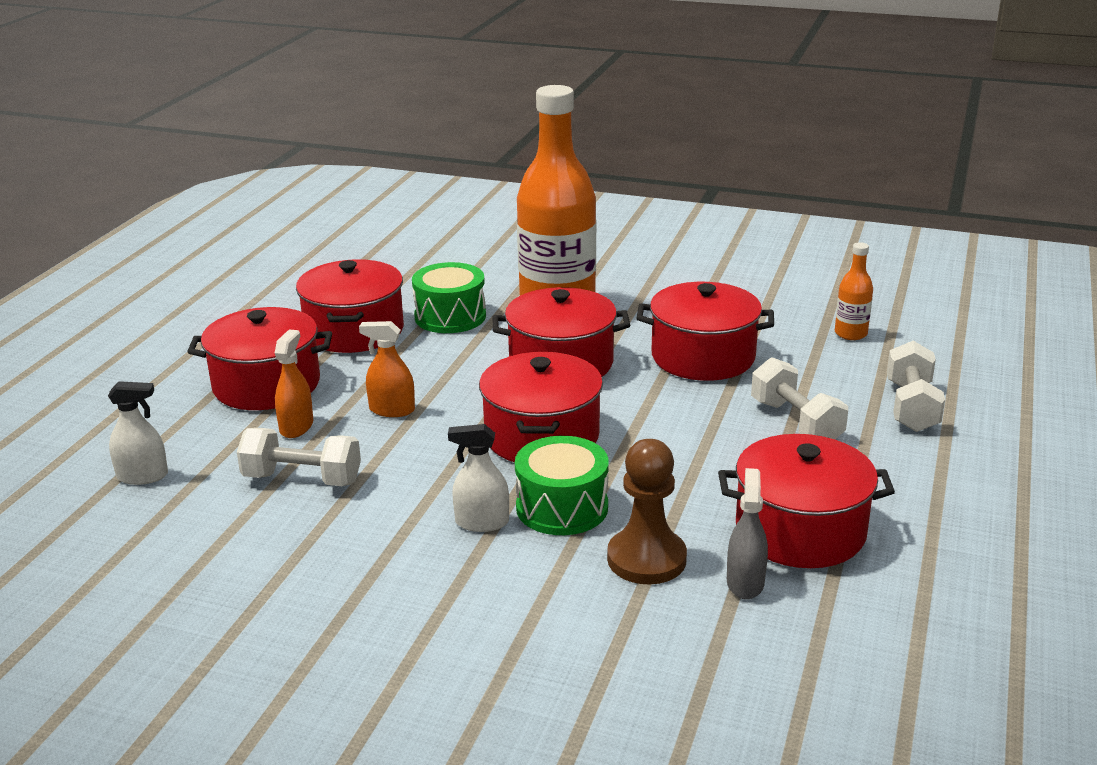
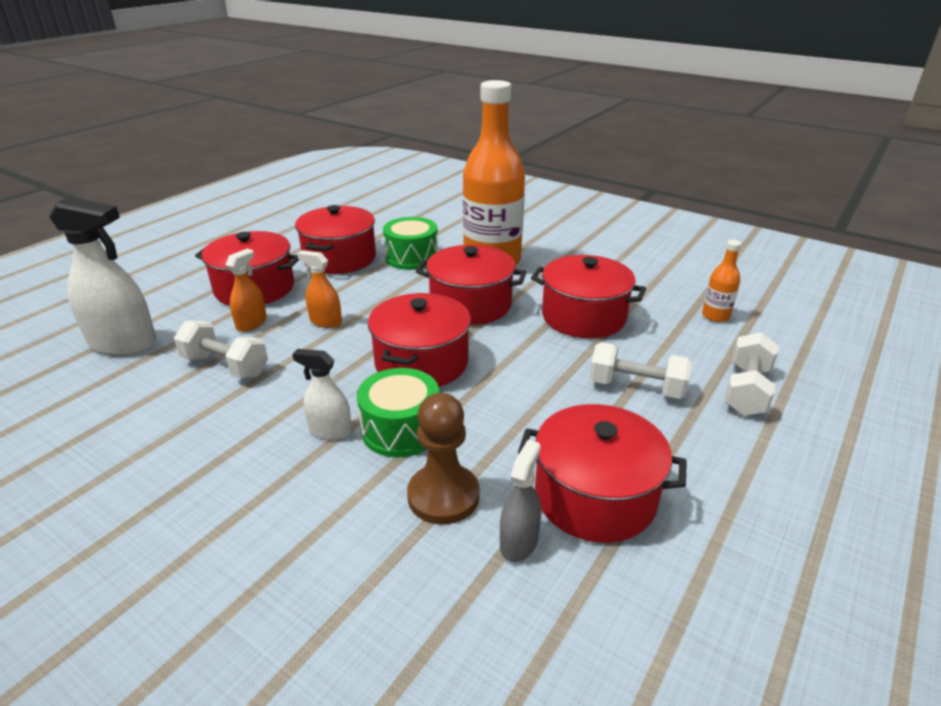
camera: 15 degrees right, 5 degrees up
(142, 476) = (123, 343): white spray bottle -> white spray bottle, size x1.87
(796, 422) = (636, 387): white dumbbell -> white dumbbell turned 60 degrees counterclockwise

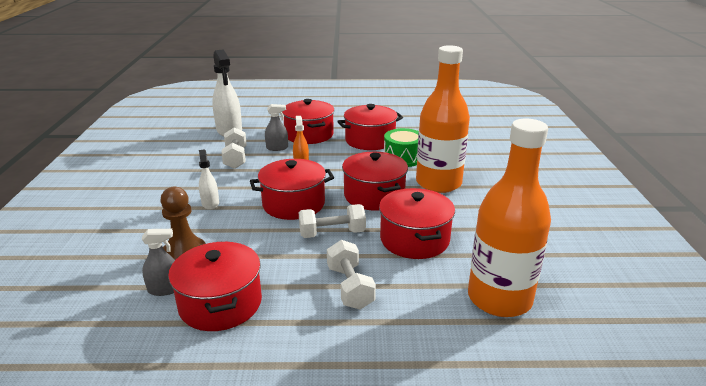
camera: 55 degrees right, 5 degrees down
(251, 323) = (277, 148): orange spray bottle -> grey spray bottle
(401, 429) = (228, 221): green drum -> none
(715, 316) = (499, 299): orange bottle -> orange bottle, size x2.42
(746, 390) = (402, 341): white dumbbell -> white dumbbell (332, 233)

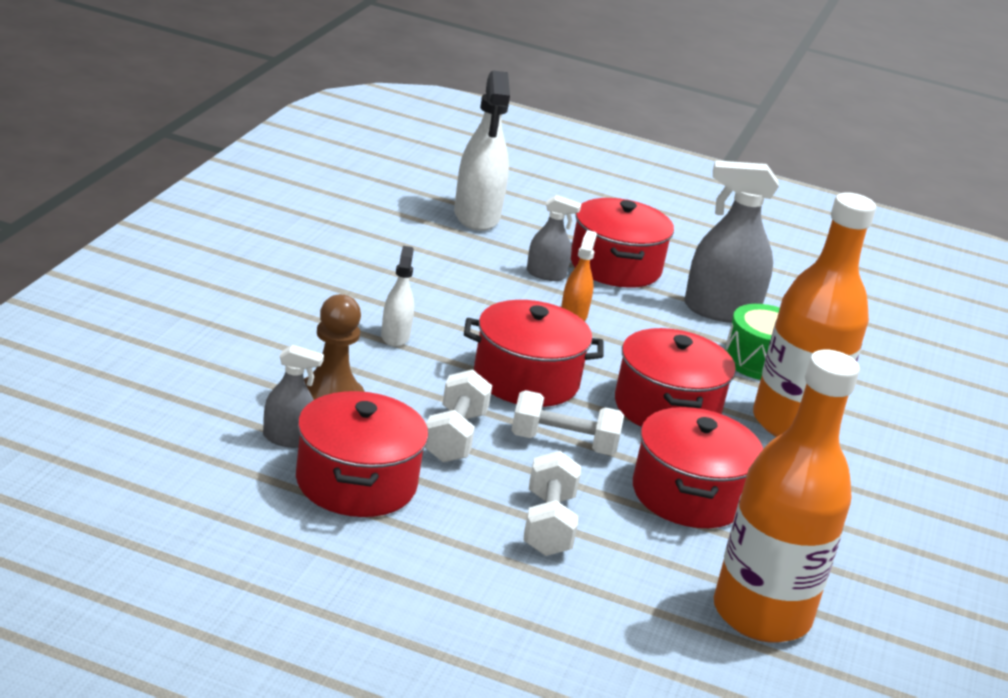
camera: 15 degrees right, 0 degrees up
(235, 158) = (466, 272): white dumbbell -> white dumbbell (454, 437)
(370, 140) = (720, 311): red pot -> grey spray bottle

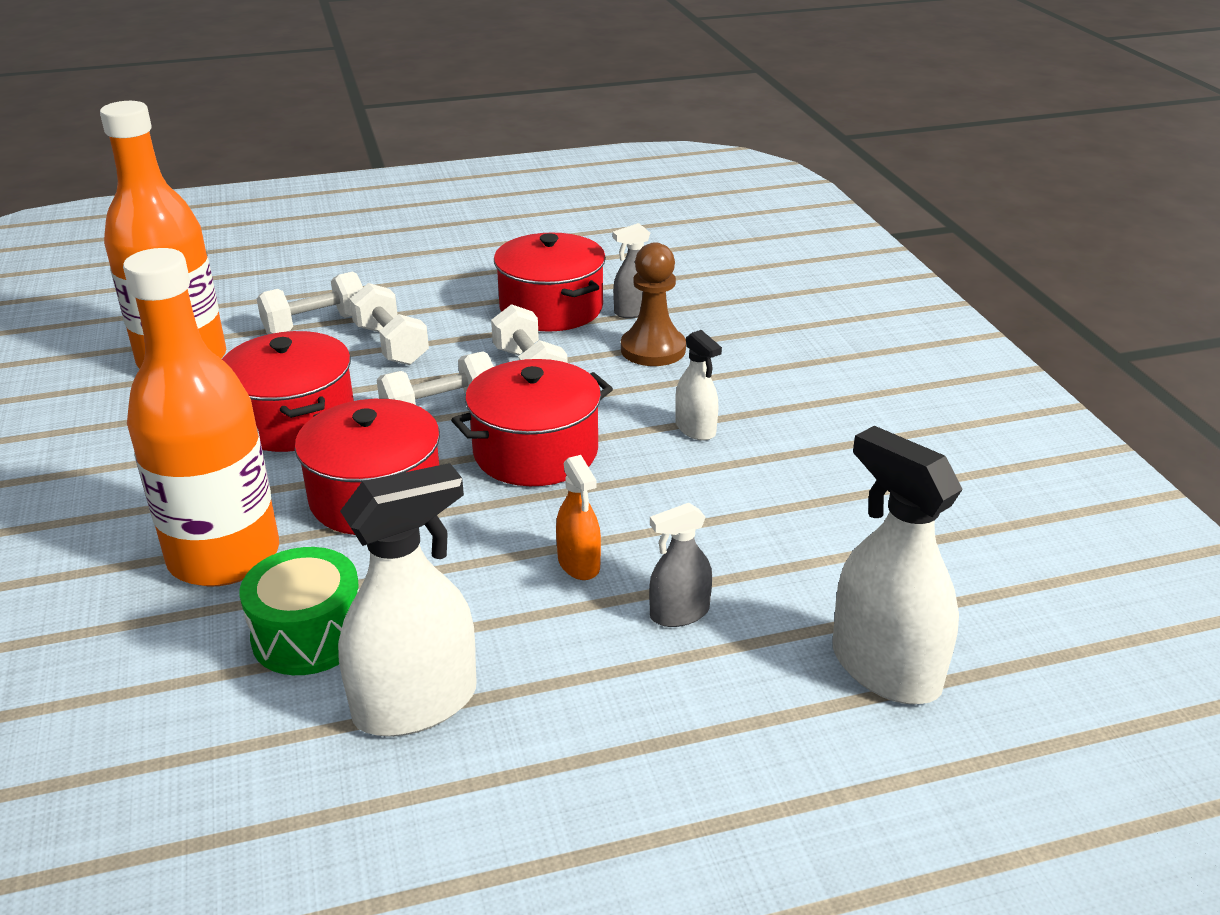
camera: 150 degrees right, 5 degrees up
(602, 590) = (315, 324): none -> white dumbbell
(615, 266) = (622, 697): red pot -> none
(720, 311) = (415, 704): grey spray bottle -> white spray bottle

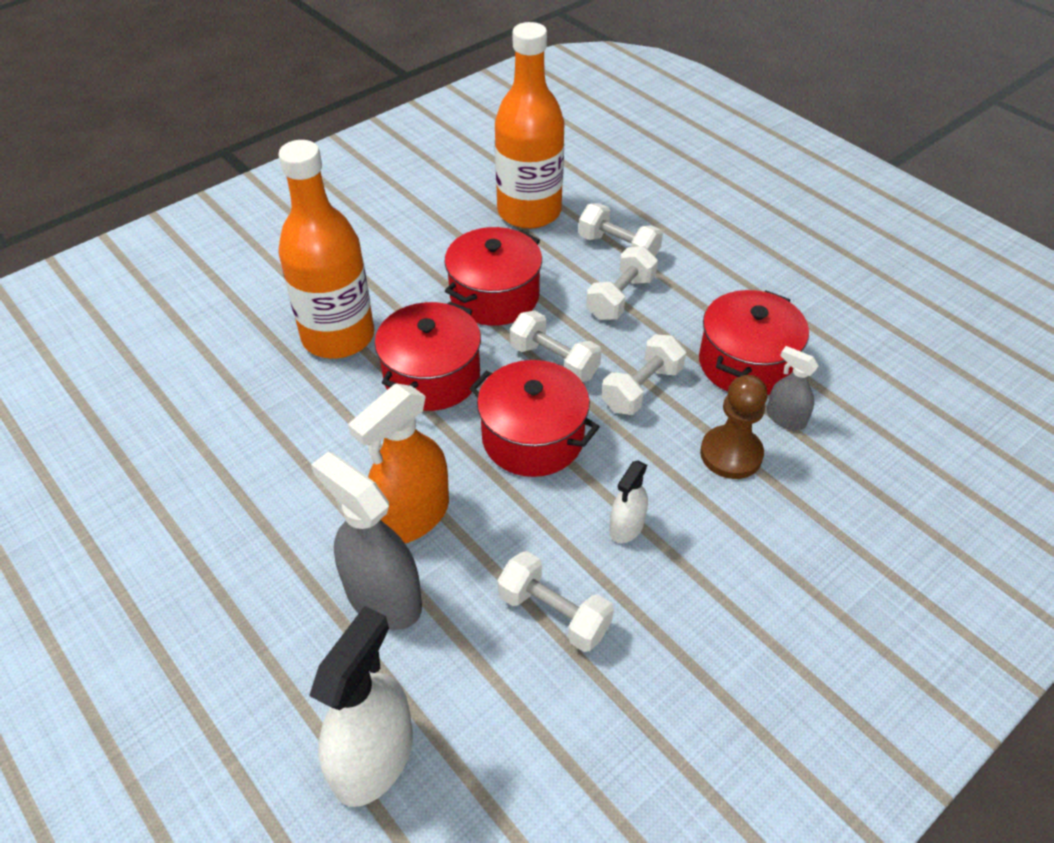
camera: 65 degrees right, 15 degrees up
(309, 635) = (283, 409): green drum -> none
(415, 704) = (242, 487): white spray bottle -> none
(579, 563) = (412, 516): orange spray bottle -> orange spray bottle, size x1.87
(679, 613) = (383, 597): grey spray bottle -> grey spray bottle, size x1.87
(771, 500) = (554, 614): none -> white dumbbell

